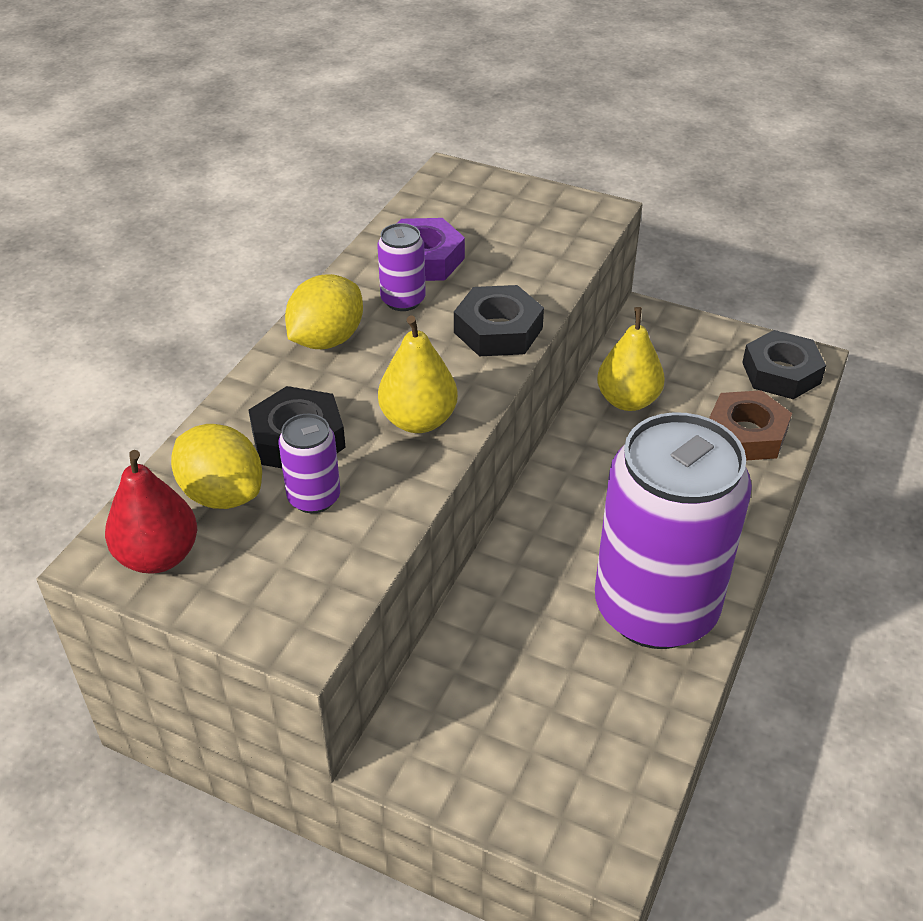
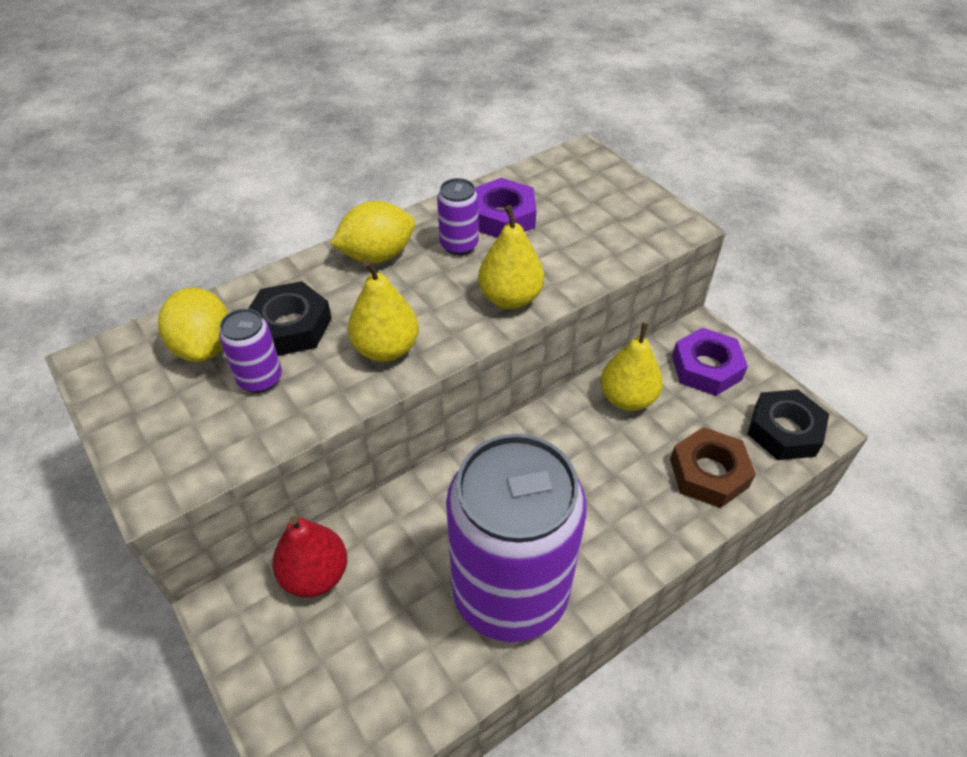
camera: 30 degrees right, 5 degrees up
(158, 556) = (125, 376): red pear -> red pear (315, 575)
(498, 330) = (510, 298): black nut -> yellow pear
(677, 346) = (706, 368): none -> purple nut

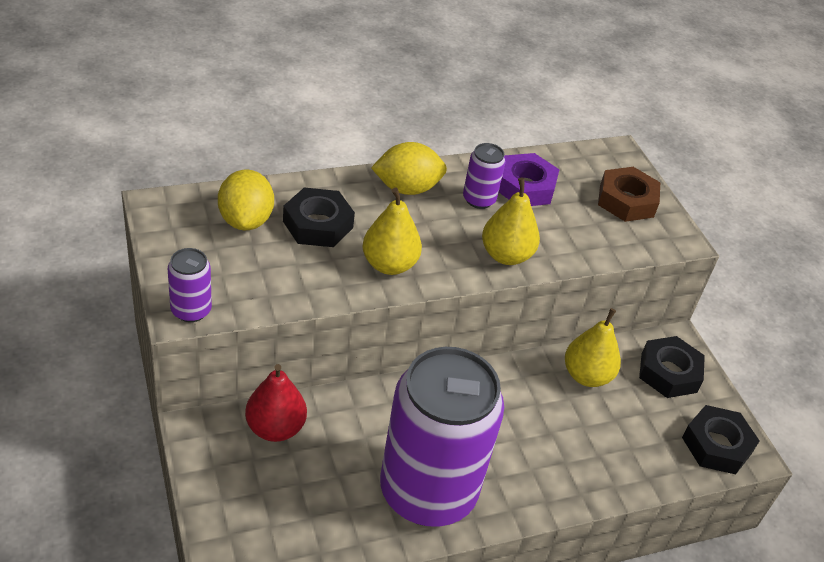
camera: 10 degrees right, 5 degrees down
(260, 378) = (282, 257): purple can -> purple can (191, 310)
(706, 368) = (669, 373): purple nut -> black nut
(708, 473) = (633, 457): brown nut -> brown nut (626, 200)

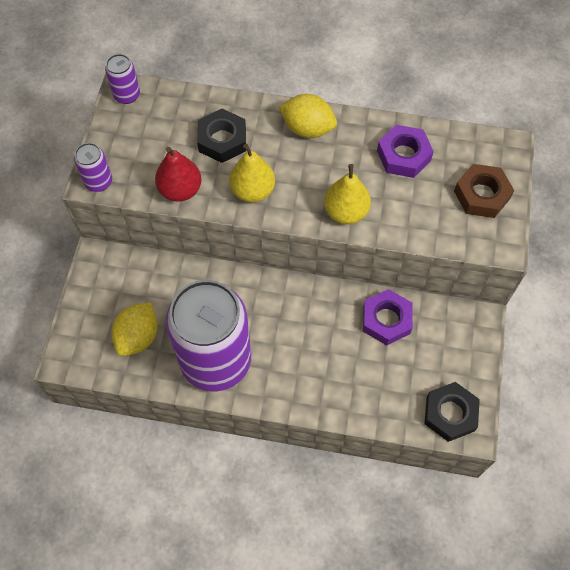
camera: 35 degrees right, 20 degrees up
(246, 220) = (174, 121): yellow lemon -> yellow lemon (138, 337)
(275, 428) = (145, 275): red pear -> red pear (180, 190)
(479, 199) = (357, 156): purple can -> purple can (127, 95)
(586, 376) = (386, 320): yellow pear -> purple nut
(669, 373) = (454, 342): black nut -> none

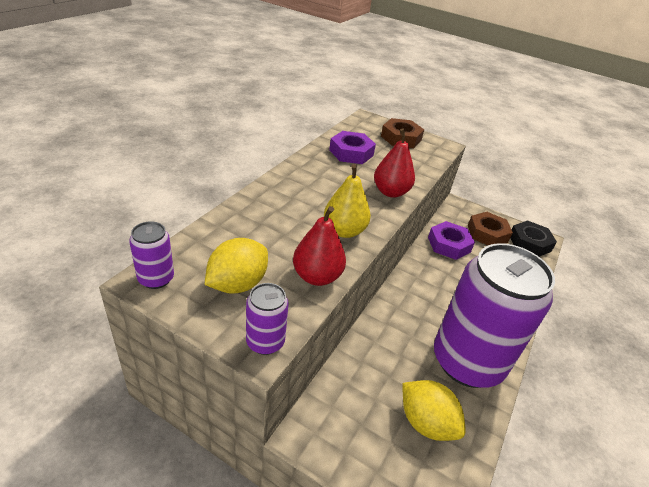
camera: 75 degrees left, 25 degrees down
(222, 140) = (273, 230): black nut -> none
(307, 128) = (296, 182): yellow lemon -> yellow lemon (237, 284)
(346, 212) = (390, 192): yellow pear -> red pear
(437, 360) = (487, 234): none -> brown nut

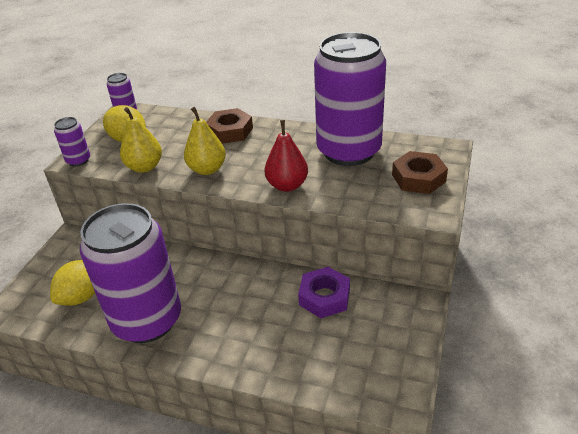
camera: 85 degrees right, 0 degrees up
(317, 276) = (144, 167): red pear -> yellow pear
(351, 153) = (348, 151): purple nut -> purple can
(487, 234) = (372, 335): brown nut -> brown nut (230, 131)
(529, 243) = (380, 385): black nut -> none

